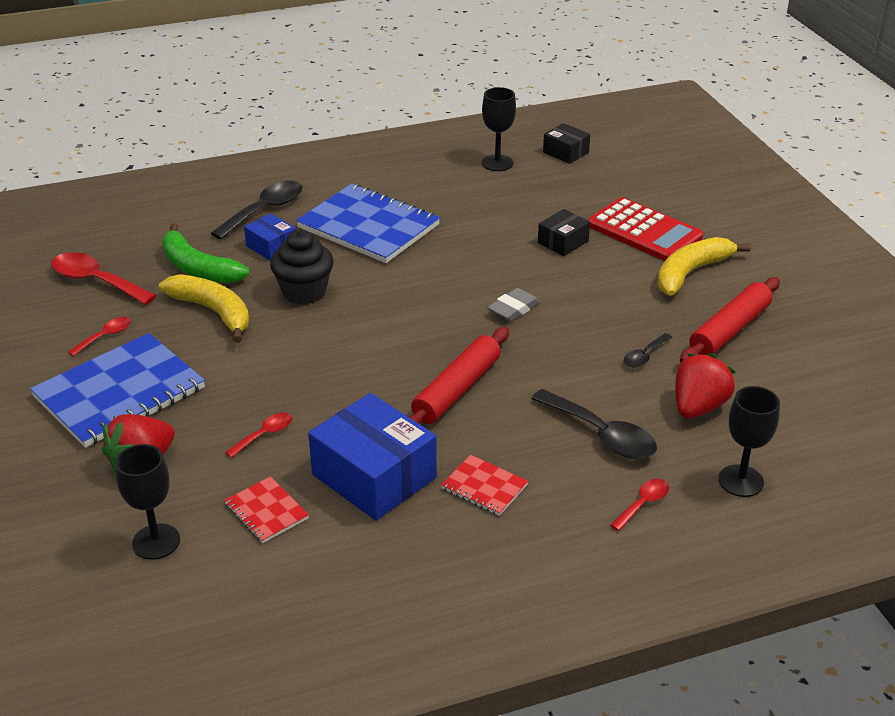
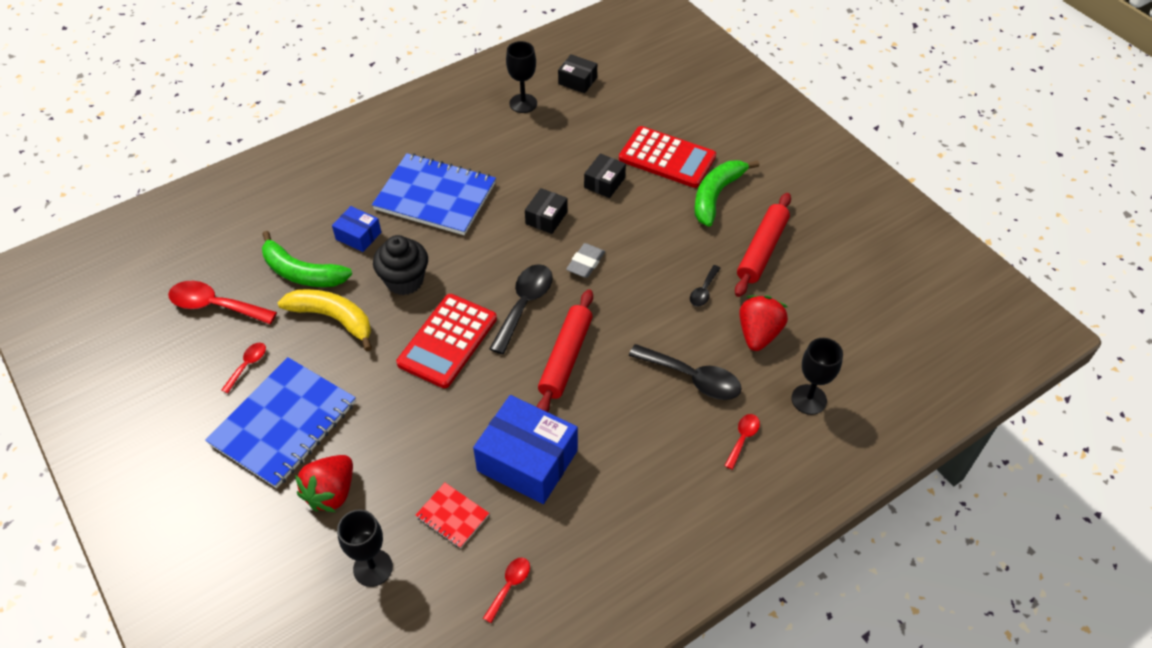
camera: 15 degrees left, 15 degrees up
(265, 210) = (338, 195): black spoon -> black spoon (524, 304)
(265, 434) = (424, 439): red spoon -> red spoon (509, 586)
(329, 352) = (447, 341): none -> red calculator
(484, 262) = (546, 218): none -> black box
(484, 487) = (617, 451): red notebook -> none
(691, 273) = (716, 196): yellow banana -> green banana

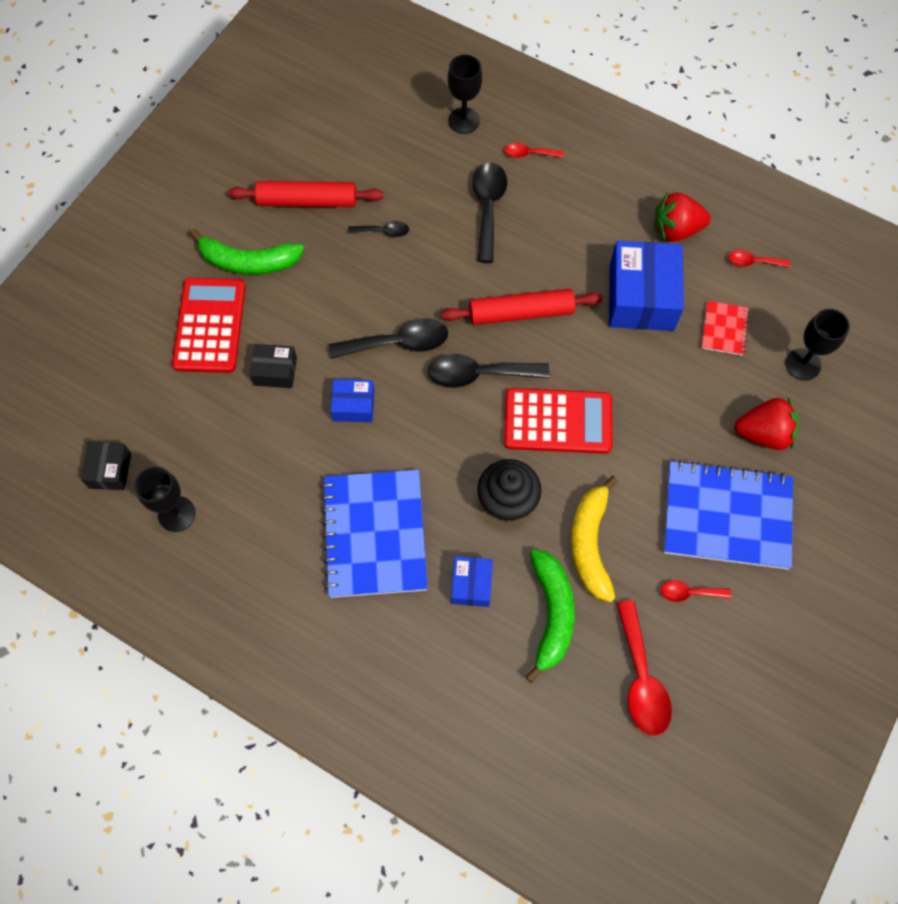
camera: 115 degrees left, 15 degrees up
(546, 218) = (353, 405): black box -> blue box
(585, 263) = (398, 343): grey eraser -> black spoon
(758, 334) = (412, 174): red strawberry -> red strawberry (676, 230)

